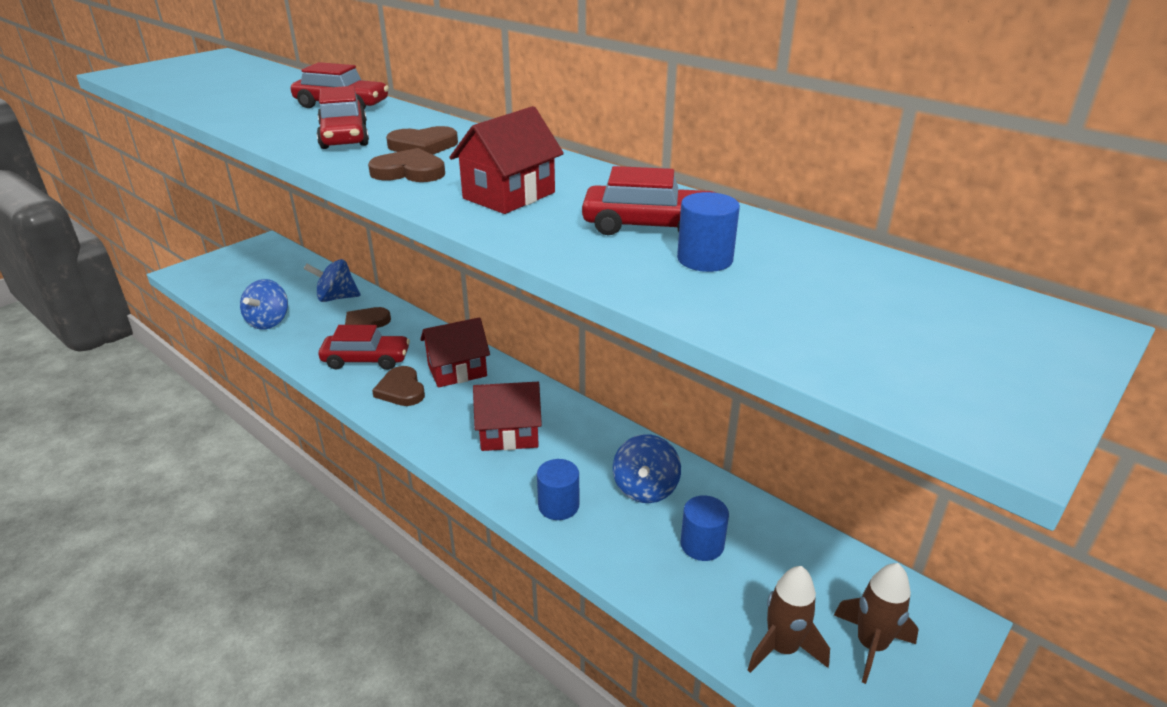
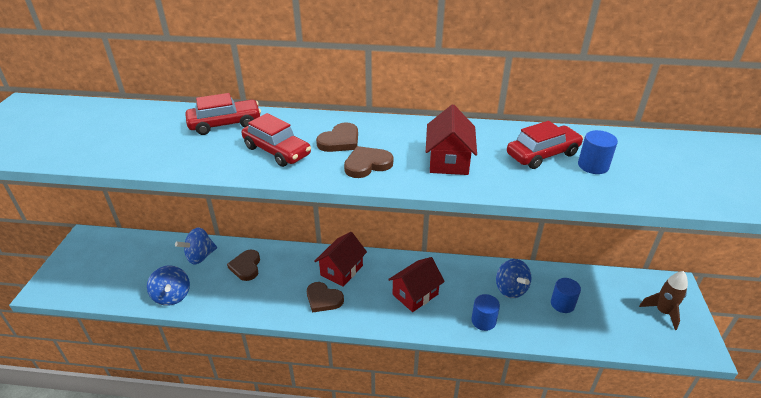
camera: 35 degrees left, 5 degrees up
(366, 360) = (277, 290): red car -> none
(782, 648) = (638, 333): brown rocket -> none

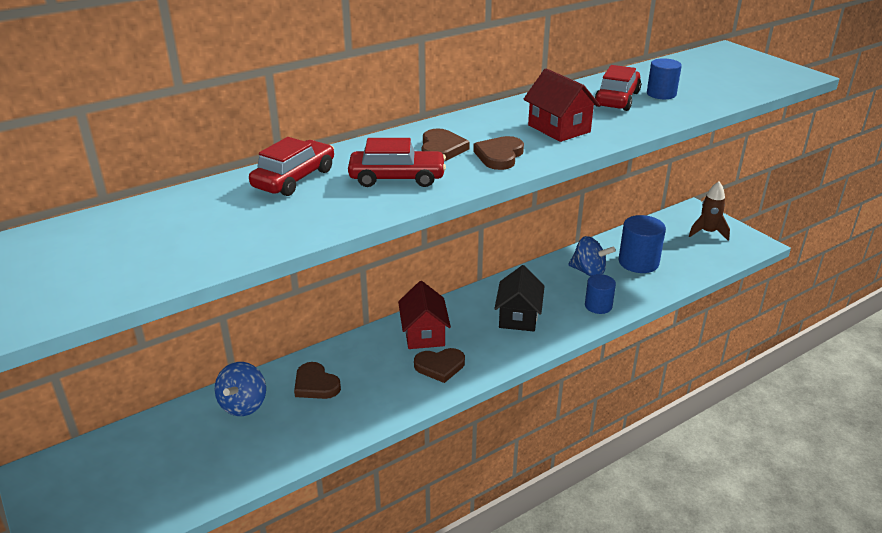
camera: 40 degrees left, 5 degrees down
(172, 296) = (265, 457): blue spinning top -> none
(415, 294) = (518, 317): red house -> black house
(562, 304) = (638, 262): blue cylinder -> blue cylinder, size x1.59

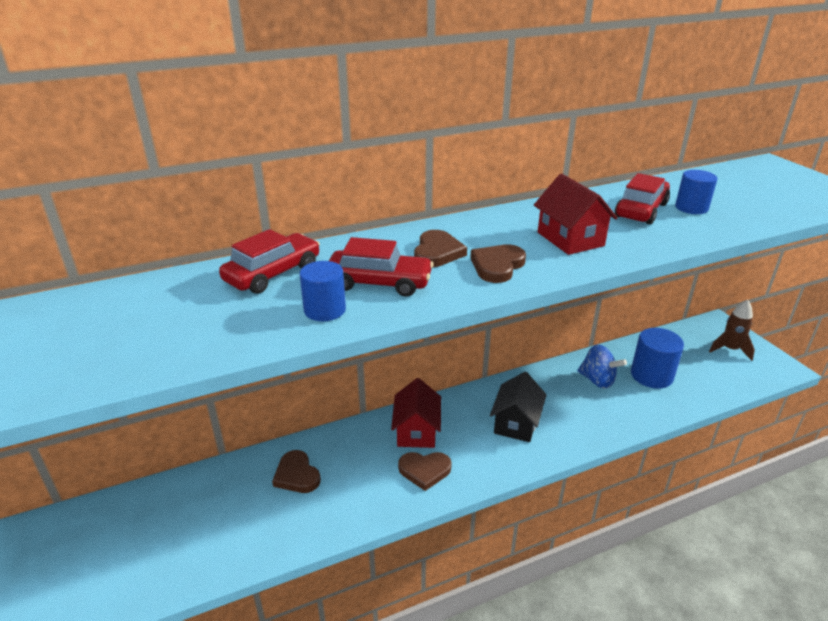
camera: 10 degrees right, 0 degrees up
(243, 405) = (221, 489): blue spinning top -> none
(598, 306) = (602, 420): blue cylinder -> blue cylinder (325, 310)

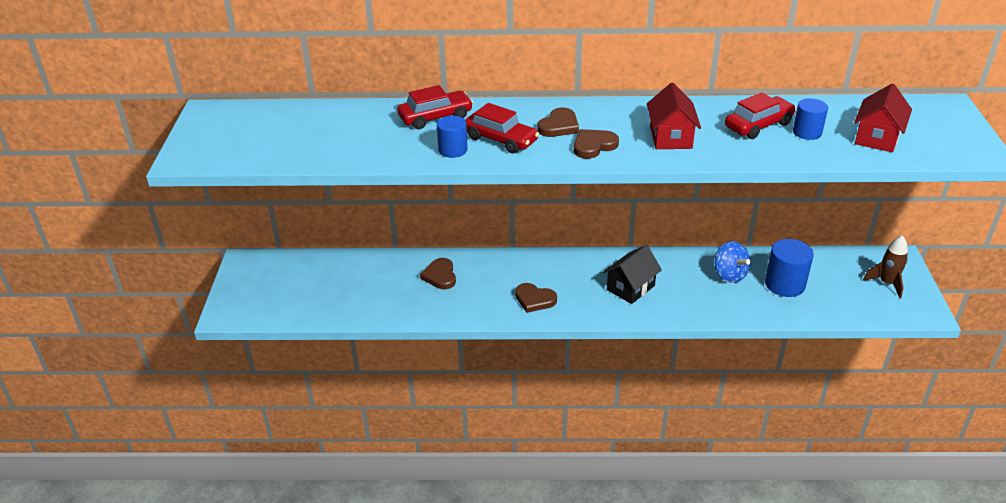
camera: 25 degrees right, 5 degrees up
(417, 431) = (546, 271): red house -> red house (877, 137)

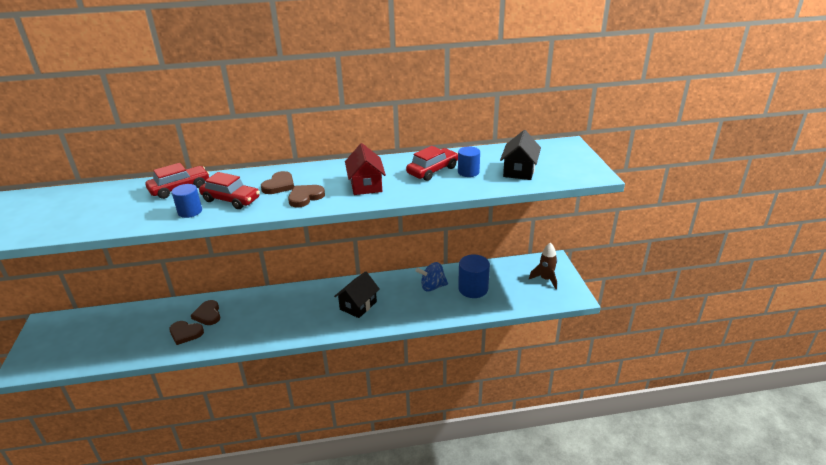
camera: 10 degrees left, 5 degrees down
(534, 299) = (283, 324): brown heart -> brown heart (185, 333)
(729, 275) = (432, 287): blue spinning top -> blue spinning top turned 120 degrees clockwise
(877, 137) = (519, 171): red house -> black house

